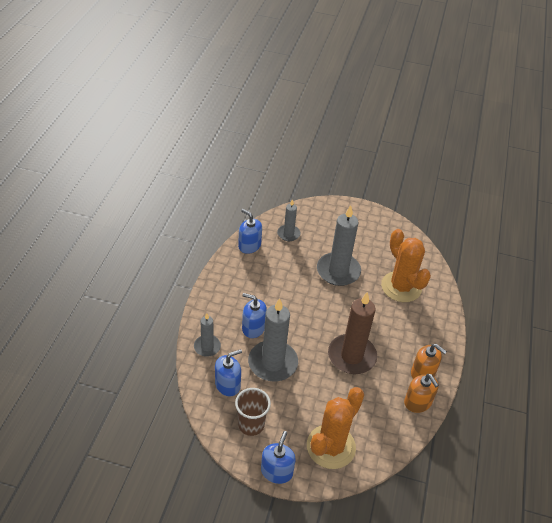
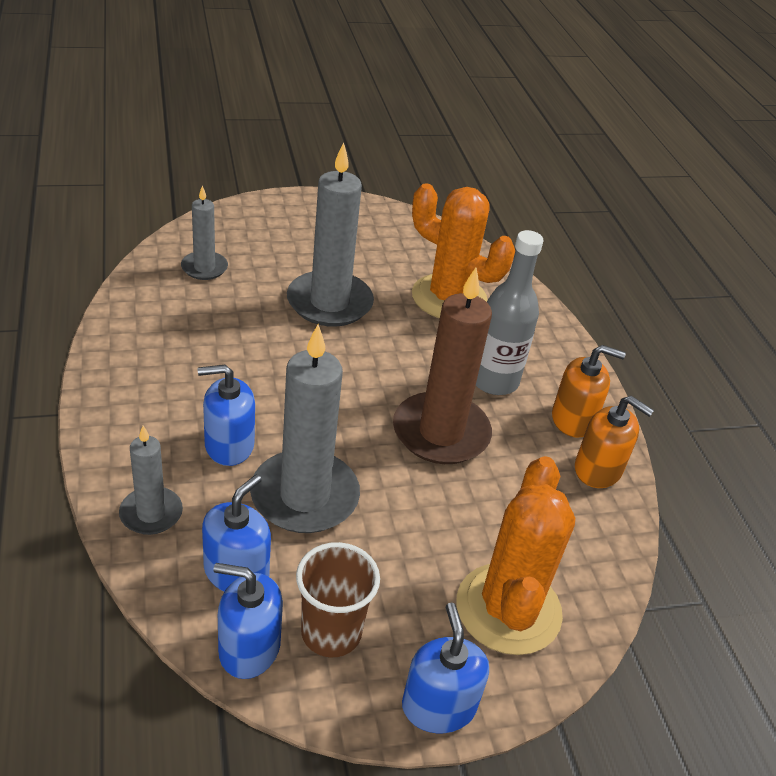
camera: 30 degrees left, 5 degrees down
(249, 246) = (140, 305): blue soap dispenser -> blue soap dispenser (249, 648)
(395, 339) = (494, 381): none -> grey bottle

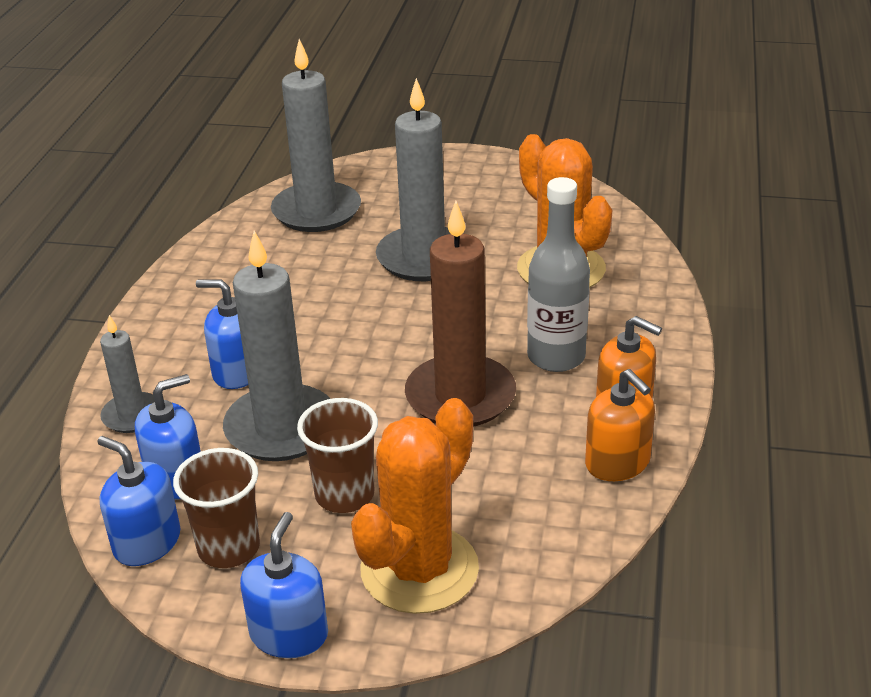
camera: 30 degrees right, 5 degrees down
(204, 268) = (316, 211): grey candle -> grey candle, size x1.84
(402, 551) = (344, 495): none -> brown cup

